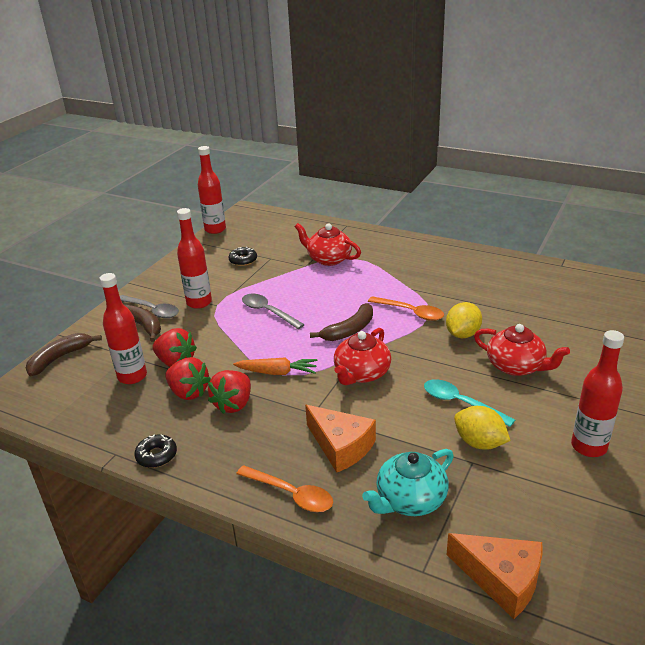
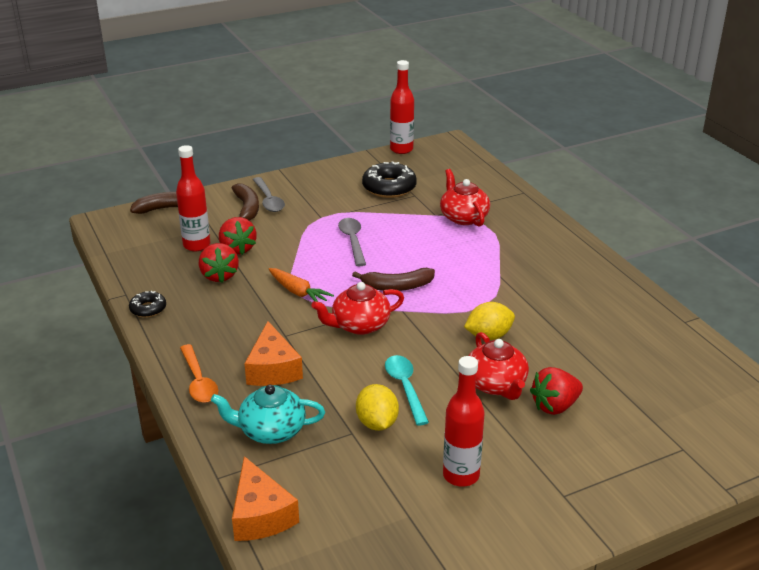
camera: 35 degrees right, 0 degrees up
(199, 302) = (310, 209): red bottle -> none
(233, 404) = (238, 300): red strawberry -> red strawberry (555, 406)
(243, 260) = (389, 187): black donut -> black donut, size x1.78
(410, 312) = (470, 296): orange spoon -> none

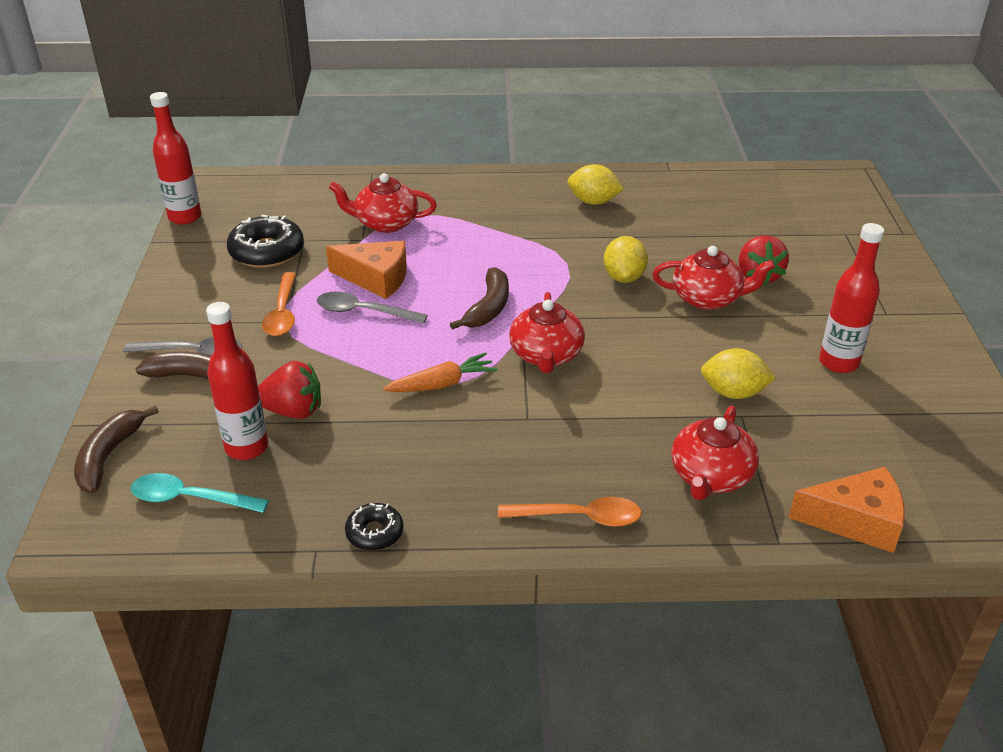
camera: 65 degrees left, 5 degrees up
(219, 276) = (346, 443): red strawberry -> none
(271, 430) = (710, 476): turquoise teapot -> red teapot
(273, 369) = (591, 445): orange cheese -> orange cheese (376, 278)
(329, 214) = (282, 313): none -> orange spoon
(405, 388) = (682, 356): turquoise spoon -> turquoise spoon (190, 499)
(586, 295) = (593, 202): none -> yellow lemon

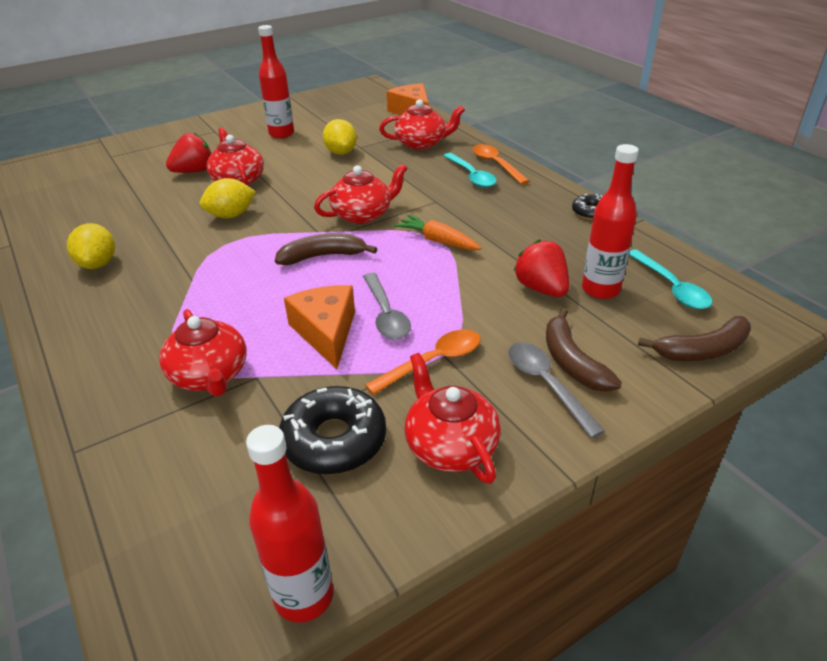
camera: 120 degrees left, 0 degrees up
(204, 290) = (450, 446): none -> red teapot
(566, 477) = (471, 176): none -> turquoise spoon

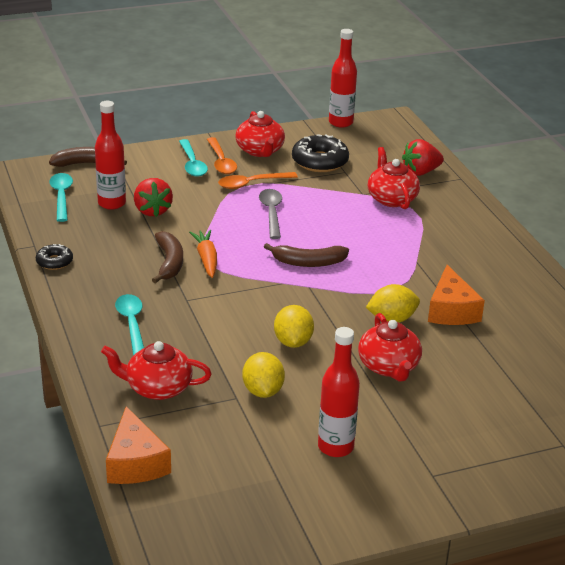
camera: 170 degrees left, 5 degrees down
(98, 264) = (502, 289): yellow lemon -> yellow lemon (293, 342)
(194, 171) = (443, 392): red strawberry -> red strawberry (420, 172)
(326, 332) = (315, 209): orange cheese -> orange cheese (451, 310)
(363, 215) = (263, 297): red teapot -> none
(438, 241) = (206, 259): orange carrot -> orange carrot turned 150 degrees counterclockwise
(496, 165) = (94, 335): orange spoon -> orange spoon (221, 162)
(546, 385) = (192, 164): grey spoon -> turquoise spoon
(572, 361) = (168, 171): brown banana -> brown banana (169, 263)

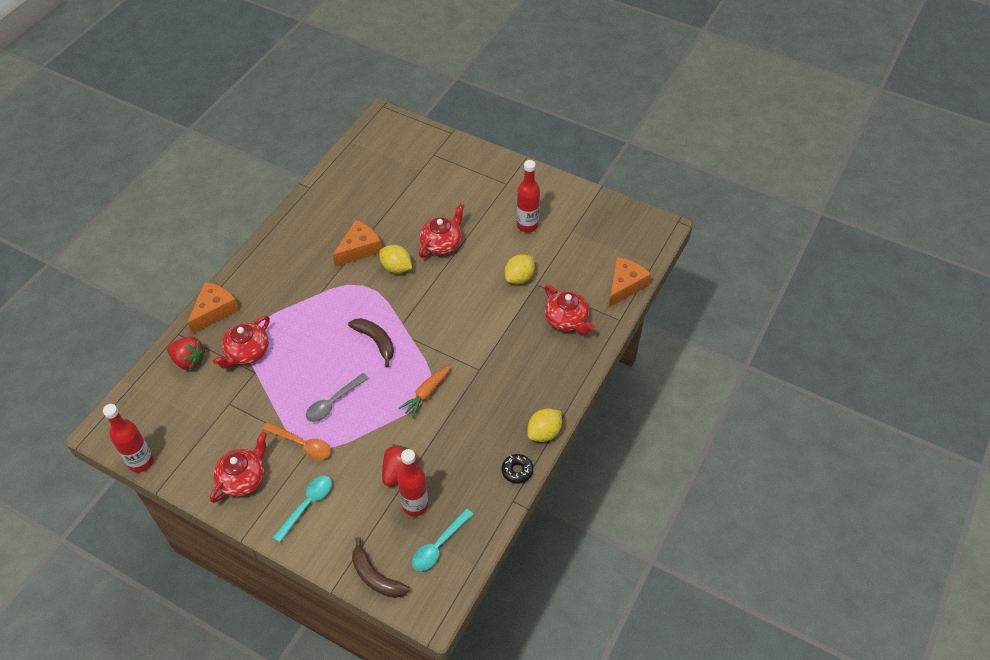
camera: 130 degrees left, 20 degrees up
(132, 324) = (531, 375): turquoise spoon -> none
(169, 263) = (451, 409): brown banana -> none
(221, 162) = (285, 489): orange spoon -> none
(293, 342) = (464, 294): yellow lemon -> yellow lemon (544, 432)
(320, 161) = (226, 428): black donut -> none
(467, 203) = (214, 311): none -> orange cheese

